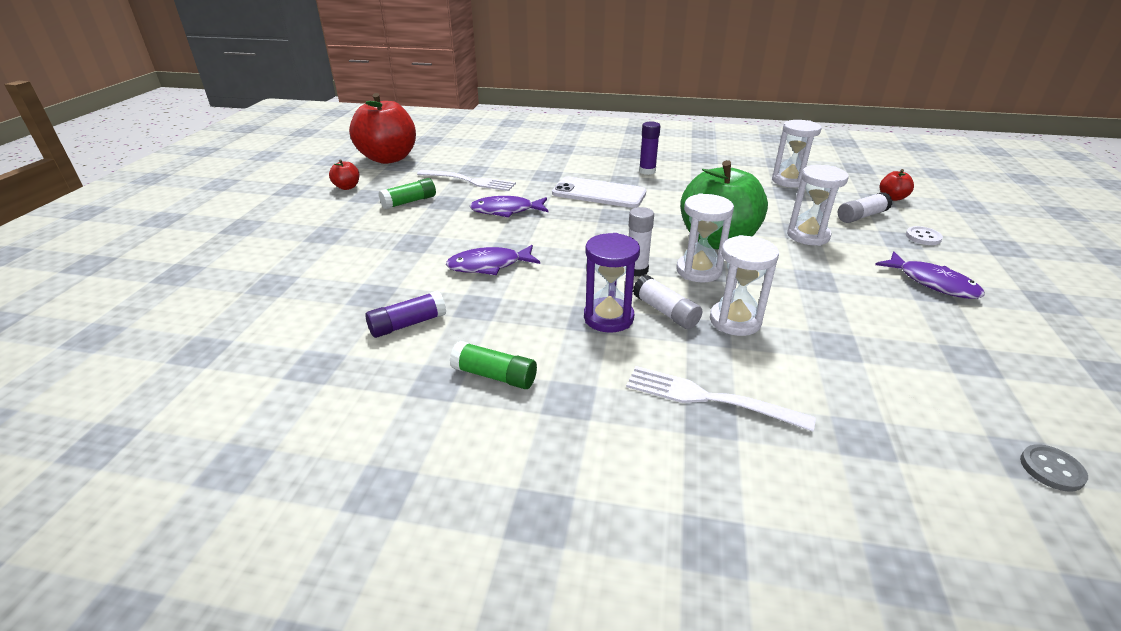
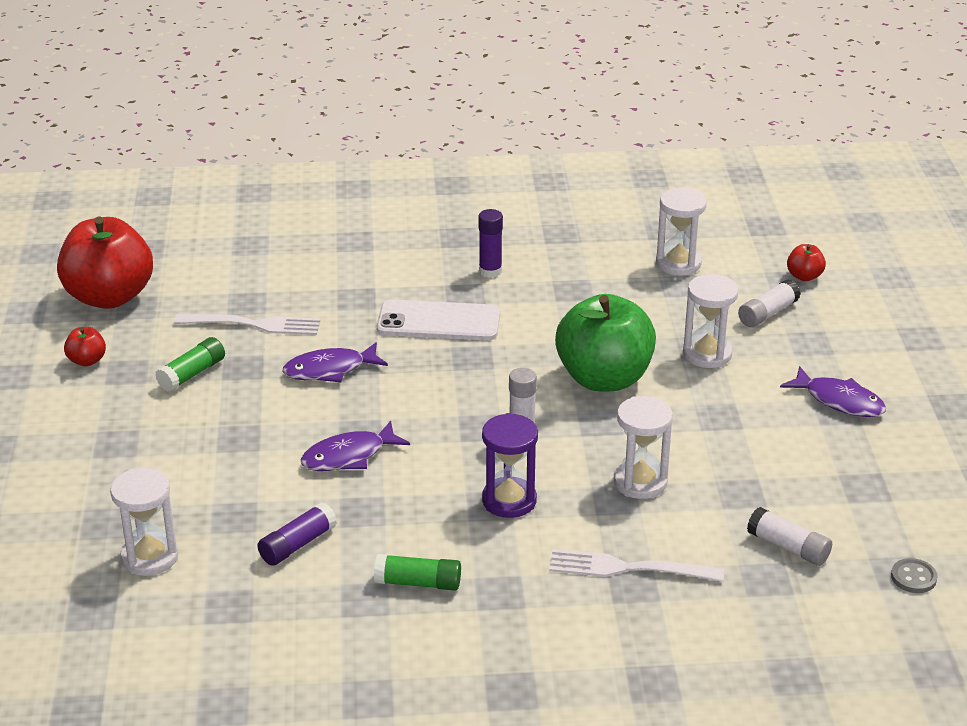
camera: 15 degrees left, 0 degrees up
(665, 312) = (566, 483): white glue stick -> white glue stick (788, 547)
(698, 271) = (590, 425): white hourglass -> white hourglass (150, 557)
(923, 237) = (835, 336): white button -> none

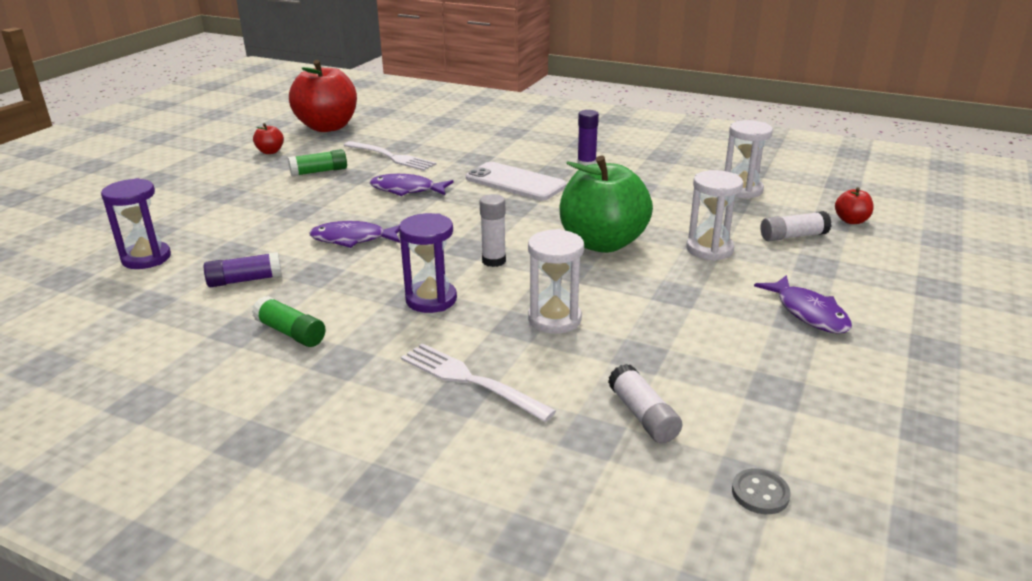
camera: 30 degrees right, 5 degrees down
(150, 557) = (146, 258): white hourglass -> purple hourglass

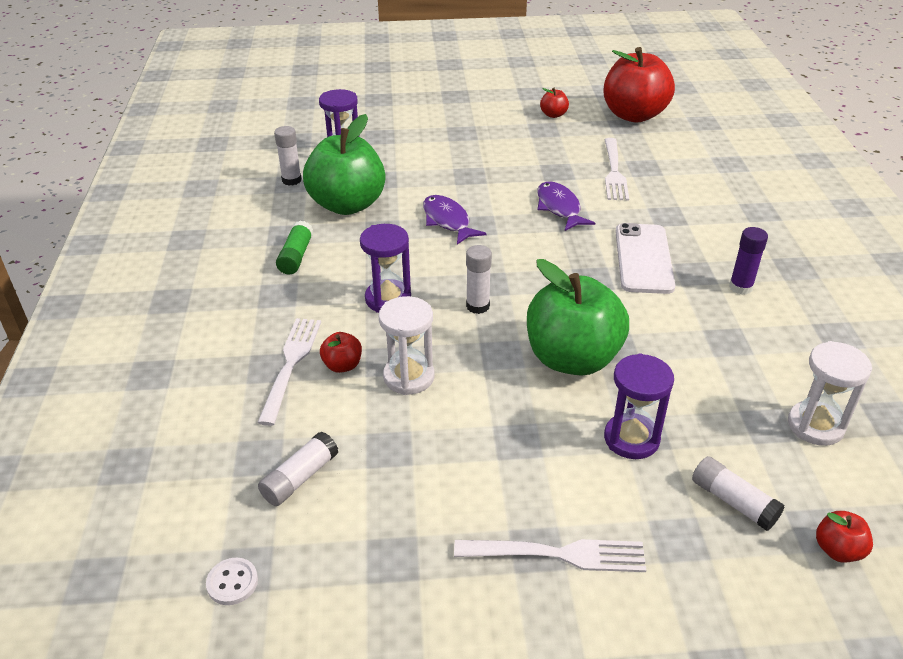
camera: 60 degrees right, 10 degrees up
(142, 300) = (291, 180): none -> white glue stick
(245, 280) = (347, 205): purple glue stick -> green apple
(319, 171) = (544, 152): green glue stick -> none
(503, 350) = (342, 365): none -> red apple
(709, 249) = (631, 439): white hourglass -> purple hourglass
(760, 493) = (232, 582): grey button -> white button
(808, 313) = (557, 554): purple fish -> white fork

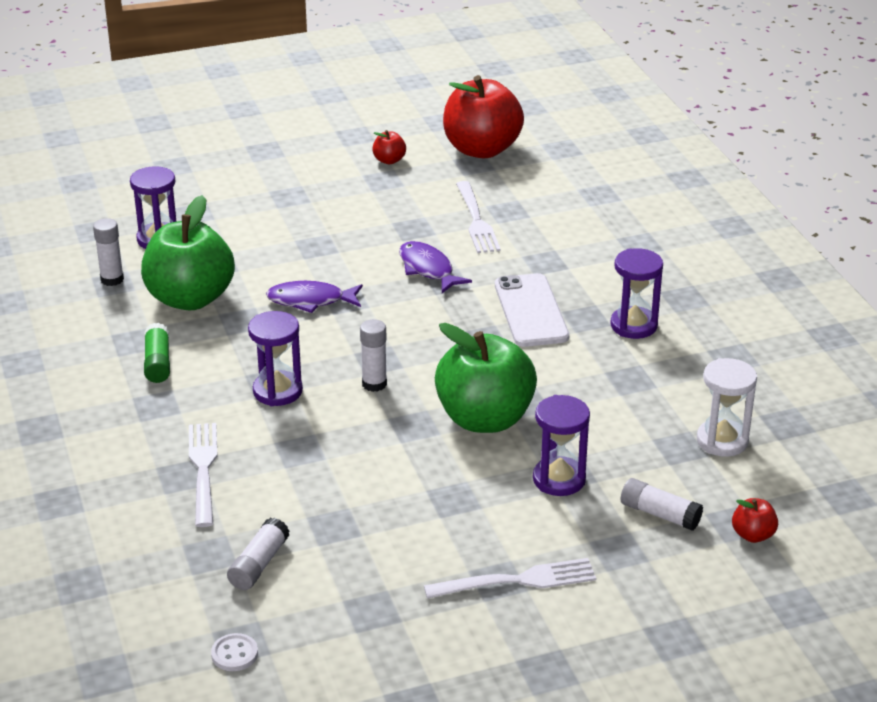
camera: 15 degrees left, 5 degrees down
(342, 365) = (257, 461): red apple -> none
(409, 377) = (329, 461): white hourglass -> none
(447, 221) = (310, 301): purple fish -> purple fish turned 45 degrees counterclockwise
(740, 287) = (633, 325): purple glue stick -> purple hourglass

